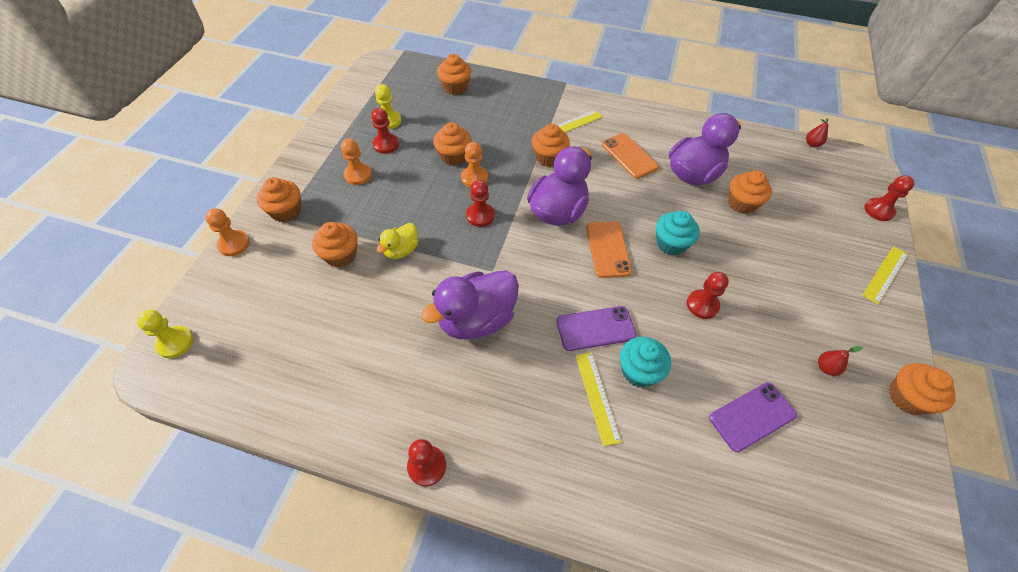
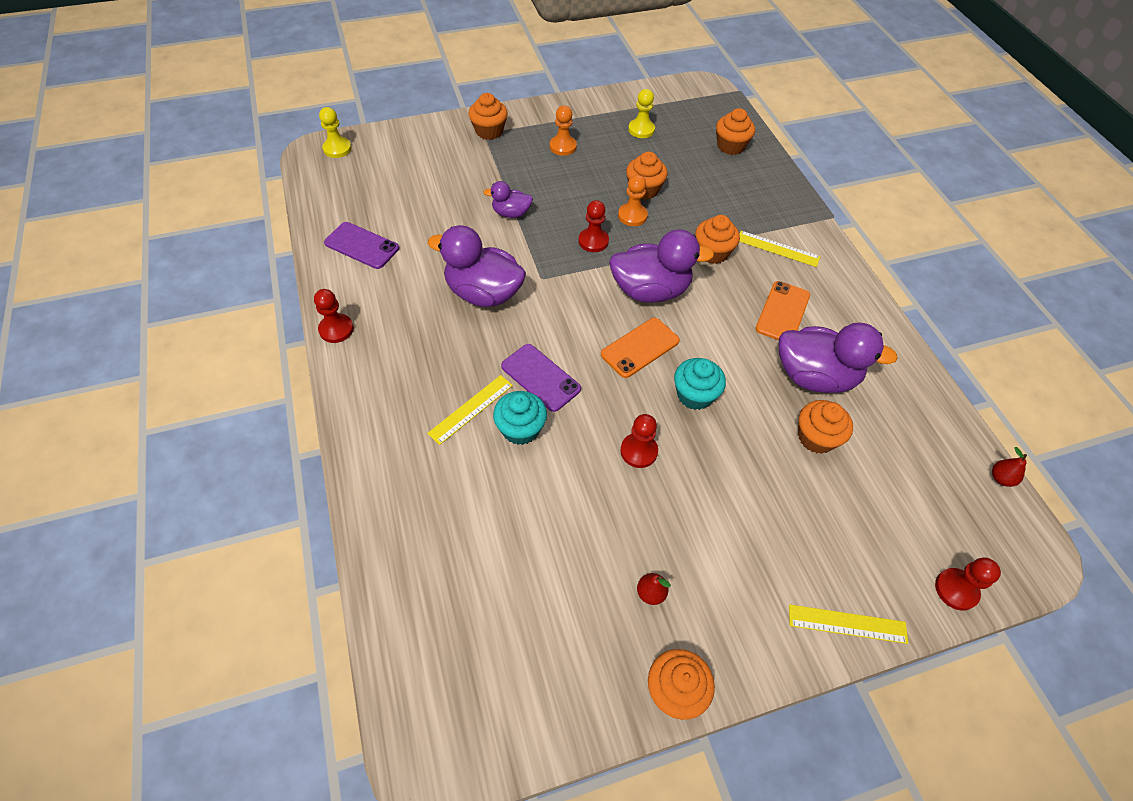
camera: 55 degrees right, 0 degrees up
(234, 244) = (436, 125): orange pawn -> none
(340, 255) = (476, 183): orange cupcake -> none
(386, 144) = (612, 143): red pawn -> none
(401, 250) = (511, 213): yellow duck -> purple duck
(752, 416) = (539, 540): purple phone -> purple phone (361, 246)

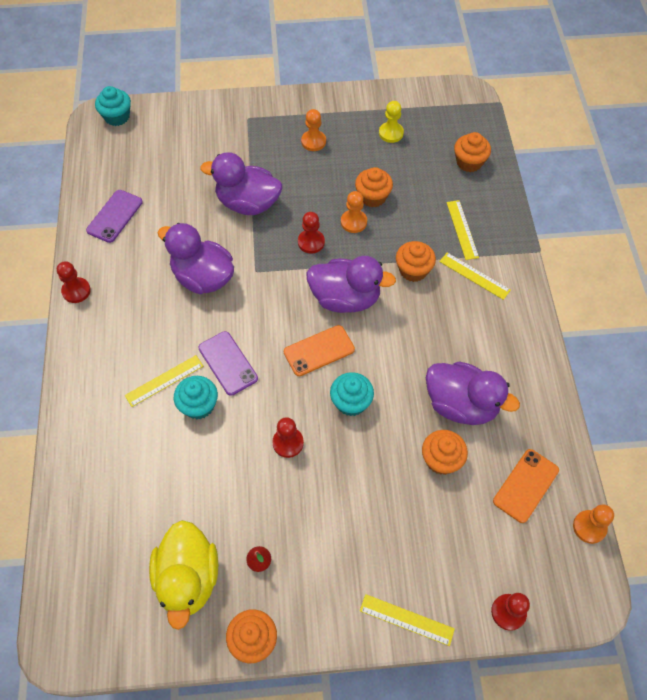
camera: 15 degrees right, 5 degrees up
(337, 149) = (117, 117): yellow pawn -> turquoise cupcake
(361, 246) = (114, 216): purple phone -> purple phone turned 75 degrees clockwise
(489, 131) = (252, 116): orange cupcake -> none
(511, 213) = (248, 203): purple duck -> purple duck, size x1.89
(570, 633) = (188, 578): none -> yellow duck
(748, 207) = (462, 229): none -> yellow ruler
(782, 312) = (455, 339): orange phone -> orange phone (526, 485)
(1001, 478) = (589, 527): red pear -> orange pawn

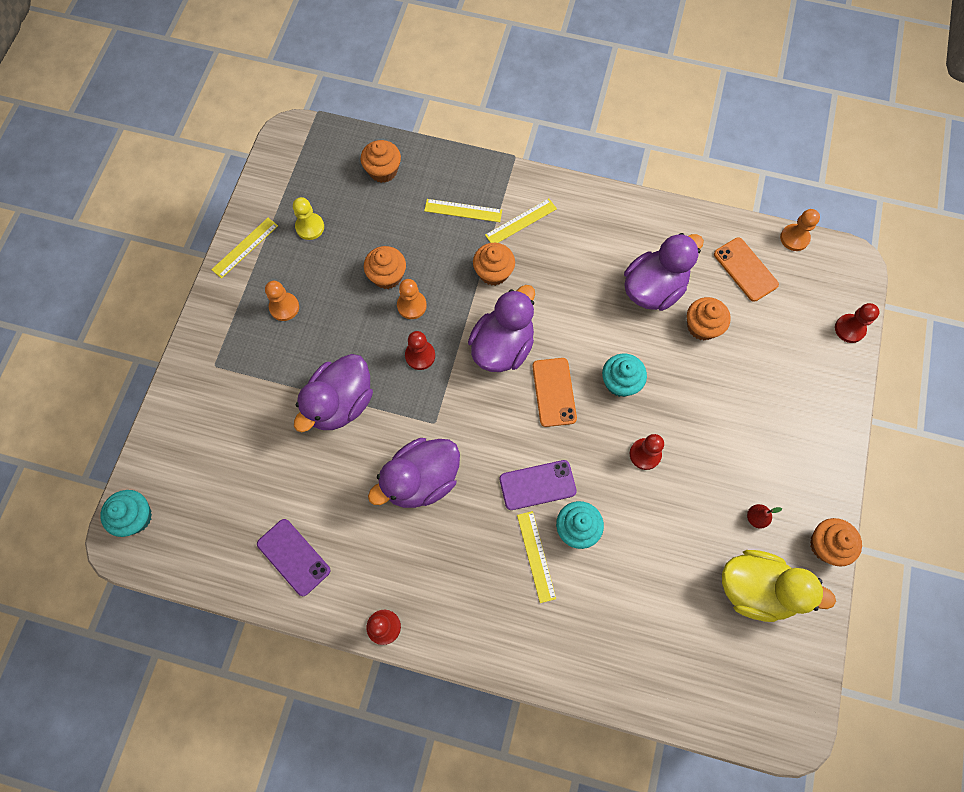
camera: 70 degrees left, 10 degrees up
(406, 619) = (837, 410): yellow ruler -> yellow ruler (245, 247)

